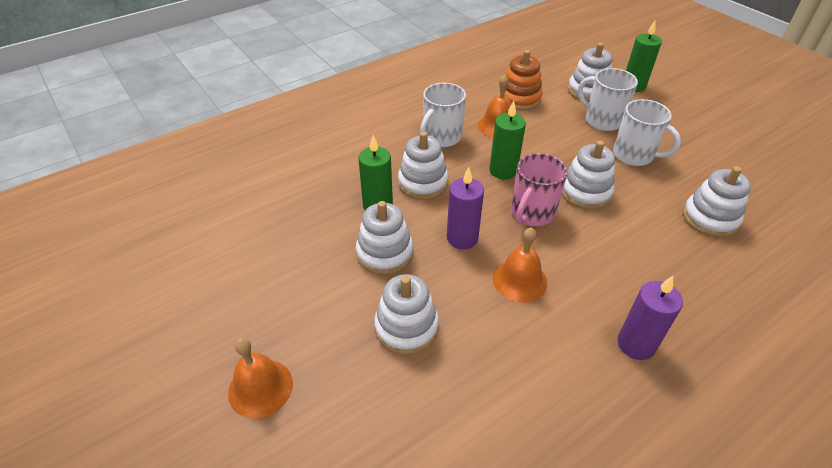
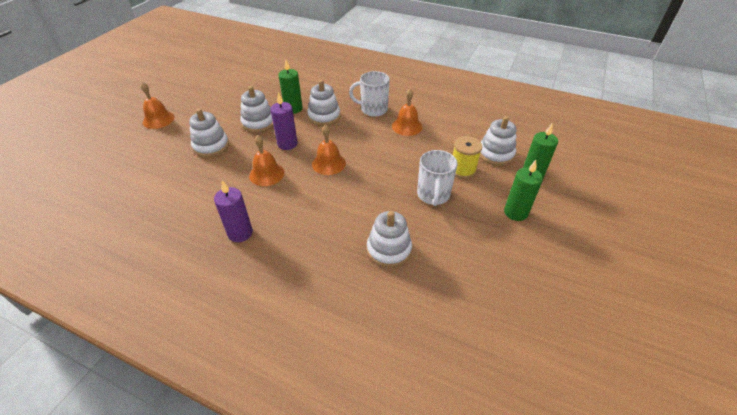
camera: 60 degrees right, 0 degrees up
(503, 171) = (361, 141): green candle -> green candle (515, 212)
(519, 98) = (448, 126): orange stacking toy -> none
(532, 213) = (328, 163): pink mug -> orange bell
(585, 192) = (368, 181): white stacking toy -> none
(602, 120) = (462, 170): white mug -> yellow spool

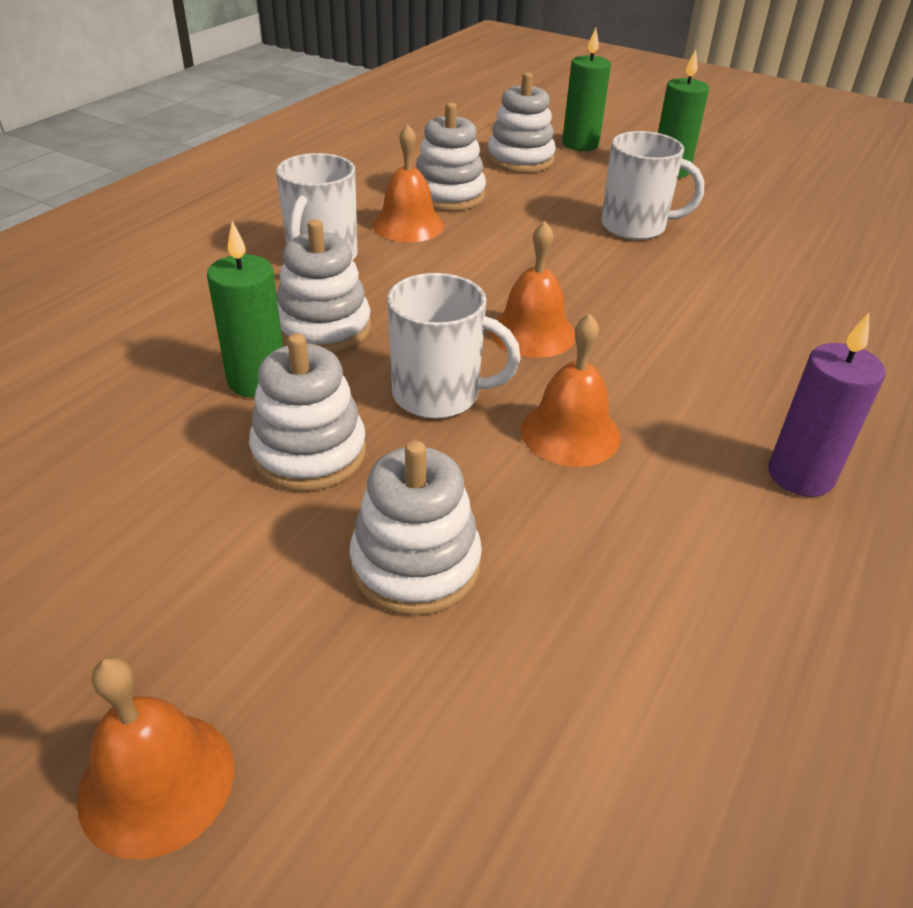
camera: 85 degrees left, 5 degrees down
(287, 144) = (438, 395): purple candle -> white mug
(389, 250) = (786, 284): white stacking toy -> white stacking toy (448, 195)
(462, 170) = (563, 192): yellow spool -> none

